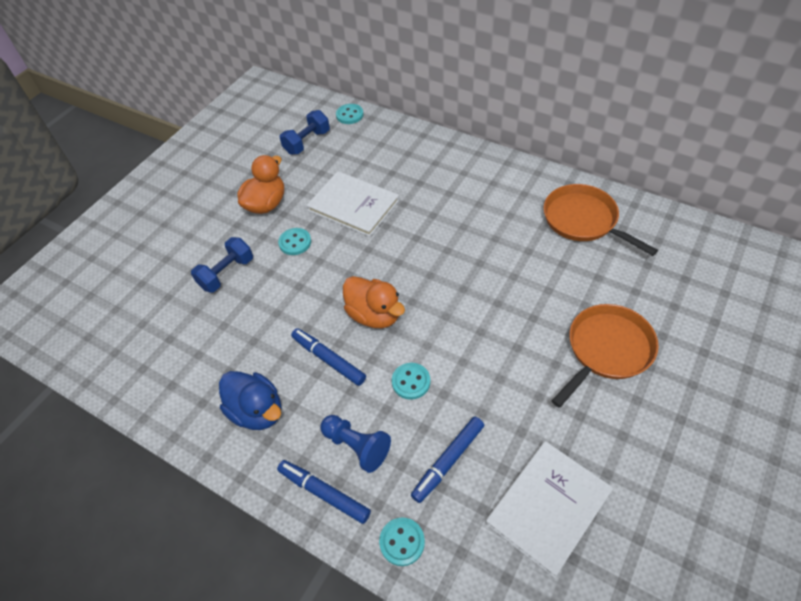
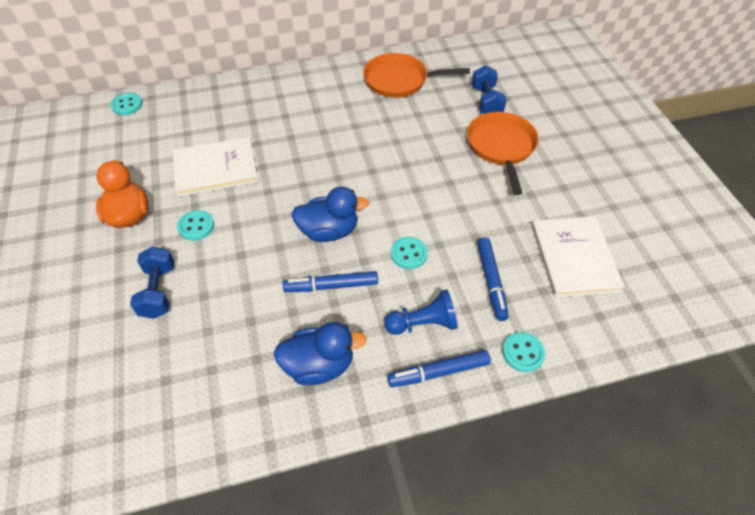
camera: 50 degrees left, 0 degrees up
(307, 142) = (110, 146): blue dumbbell -> blue dumbbell (486, 101)
(374, 315) = (329, 231): orange duck -> blue duck

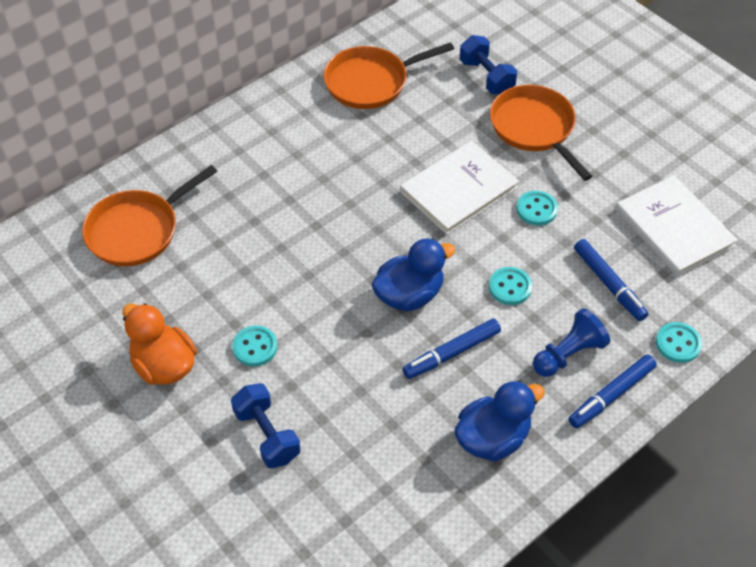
camera: 25 degrees left, 0 degrees up
(127, 105) = (48, 230): turquoise button -> turquoise button (536, 209)
(179, 123) = (137, 230): none -> orange pan
(216, 168) = (227, 270): white book -> white book (459, 190)

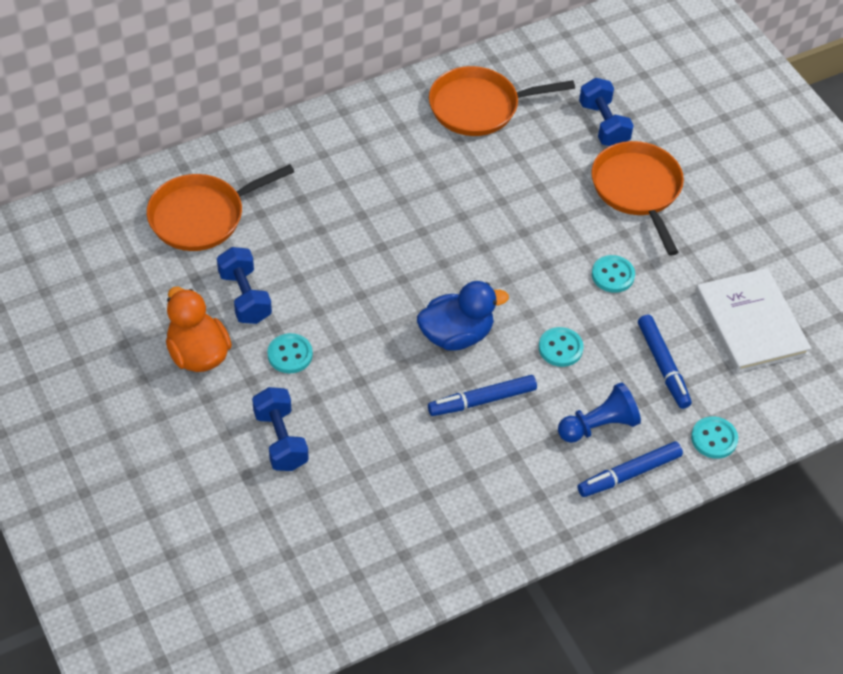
camera: 10 degrees right, 0 degrees up
(197, 299) = (245, 297): none -> blue dumbbell
(459, 190) = (538, 239): white book -> none
(492, 438) = (498, 489): blue duck -> none

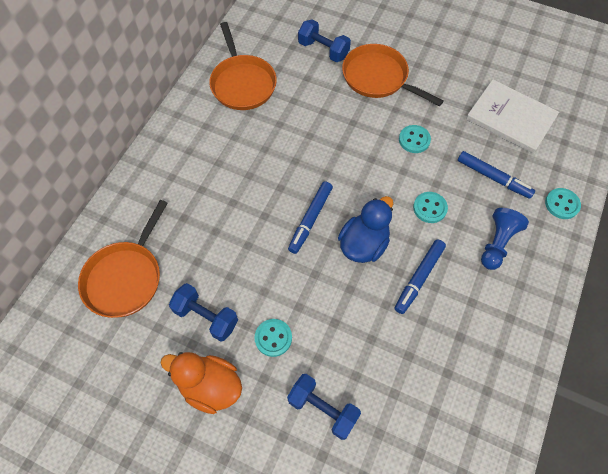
camera: 35 degrees left, 10 degrees up
(479, 107) = (242, 83): orange pan -> orange pan turned 60 degrees counterclockwise
(629, 474) = (542, 263): blue marker -> blue marker (310, 219)

